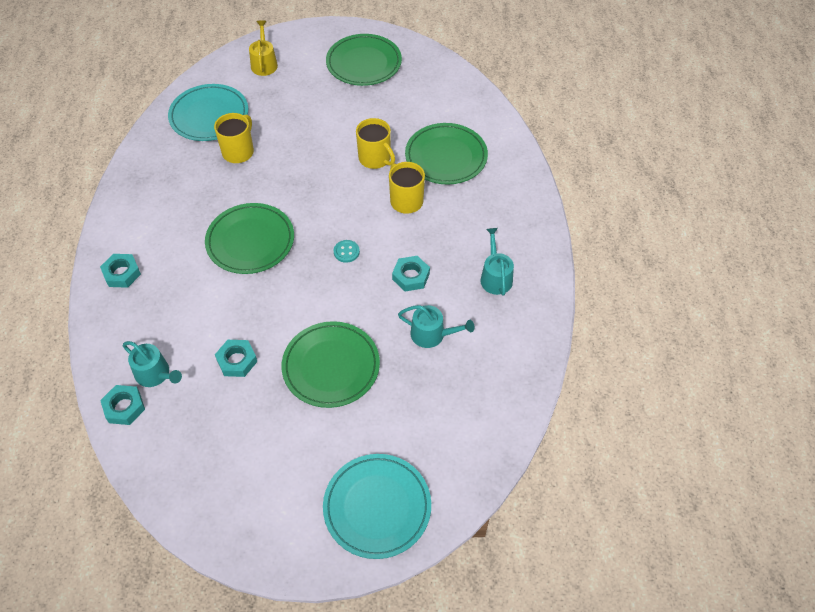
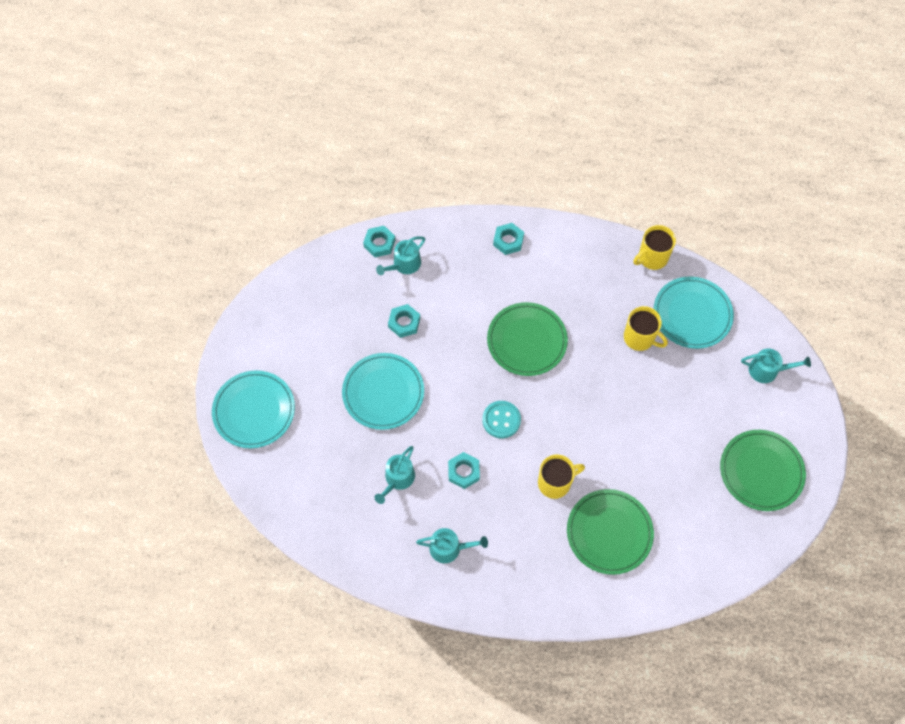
camera: 100 degrees right, 10 degrees up
(264, 63) = (767, 370): yellow watering can -> turquoise watering can
(331, 366) = (383, 393): green plate -> turquoise plate
(346, 252) = (501, 420): turquoise button -> turquoise button, size x1.60
(375, 159) = (615, 462): yellow mug -> yellow mug (652, 257)

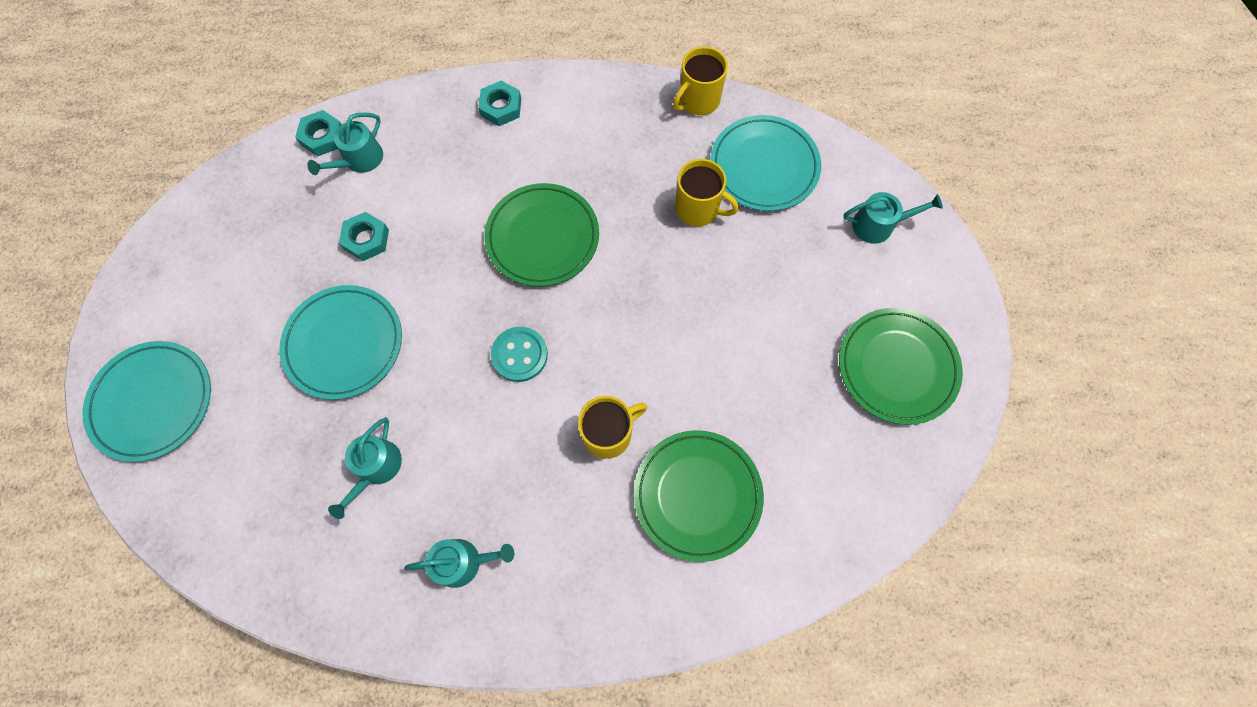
camera: 10 degrees left, 5 degrees up
(463, 472) = (473, 440): turquoise nut -> none

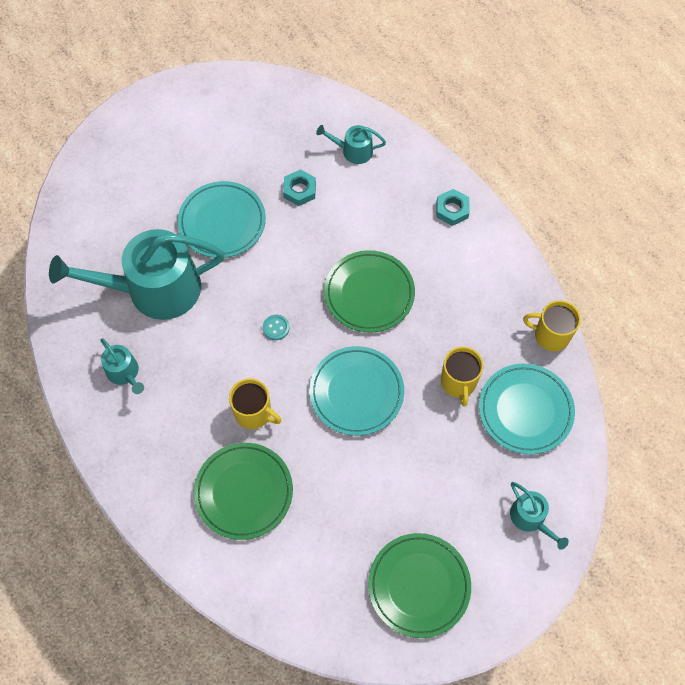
camera: 60 degrees right, 5 degrees down
(153, 402) = (127, 146): turquoise plate -> turquoise plate (356, 392)
(323, 137) = (355, 119): turquoise nut -> none
(376, 468) = (154, 289): turquoise watering can -> turquoise watering can, size x2.24
(519, 355) = (276, 328): turquoise button -> turquoise button, size x0.63

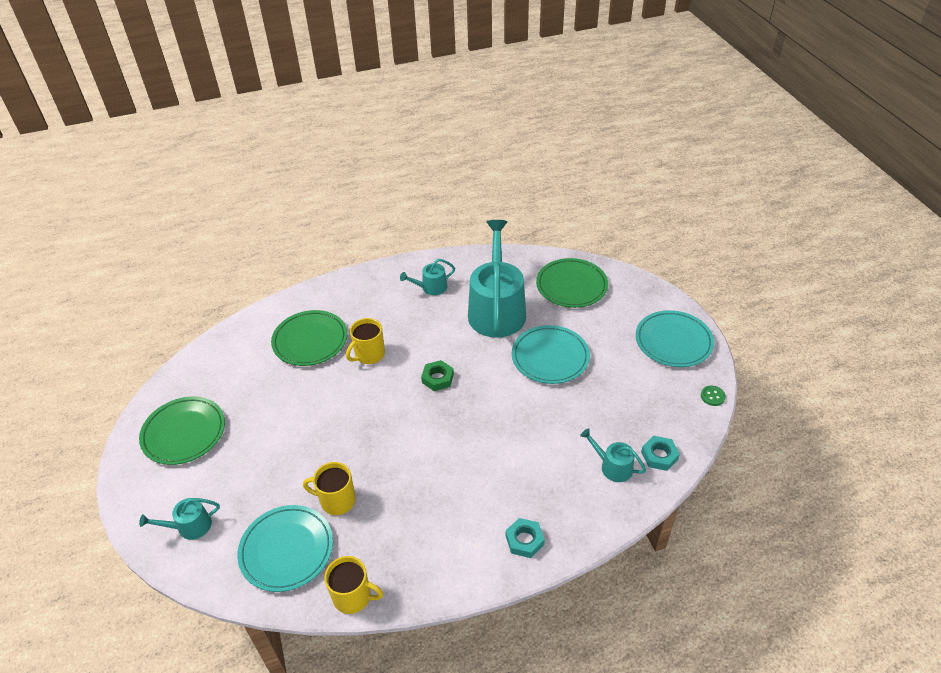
camera: 105 degrees right, 20 degrees down
(248, 77) = (712, 396): none -> green button
(276, 328) = (437, 378): turquoise button -> green nut
(299, 190) = (573, 416): turquoise nut -> turquoise nut (659, 456)
(353, 151) = (612, 466): turquoise watering can -> turquoise watering can turned 75 degrees counterclockwise
(356, 392) = (359, 422): turquoise plate -> turquoise plate (673, 341)
(369, 293) = (449, 449): green plate -> green plate (571, 286)
(550, 335) = (353, 597): yellow mug -> yellow mug turned 75 degrees clockwise

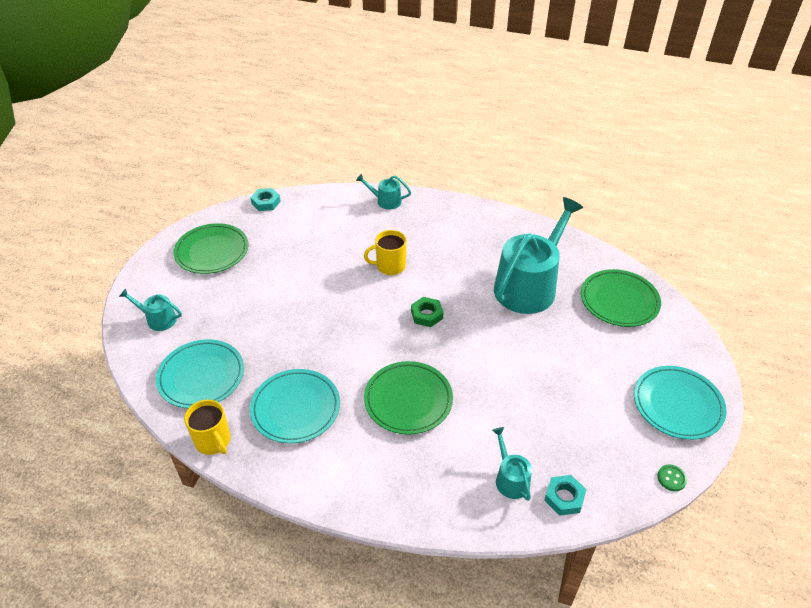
camera: 35 degrees right, 0 degrees up
(310, 341) = (356, 232): green plate -> green plate (408, 400)
(337, 500) = (266, 363): yellow mug -> none
(431, 287) = (488, 239): turquoise watering can -> turquoise watering can (386, 201)
(524, 540) = (376, 488): turquoise nut -> turquoise nut (266, 202)
(550, 357) = (540, 351): turquoise plate -> turquoise plate (295, 408)

